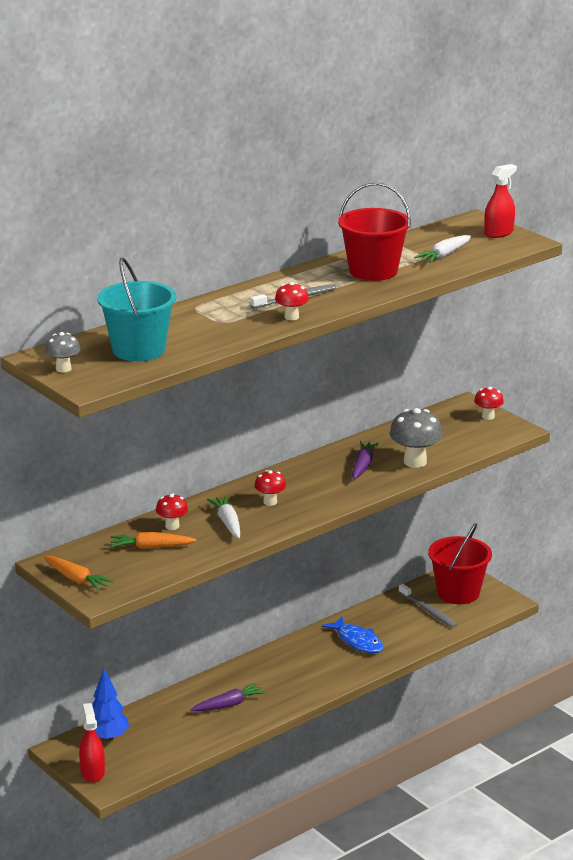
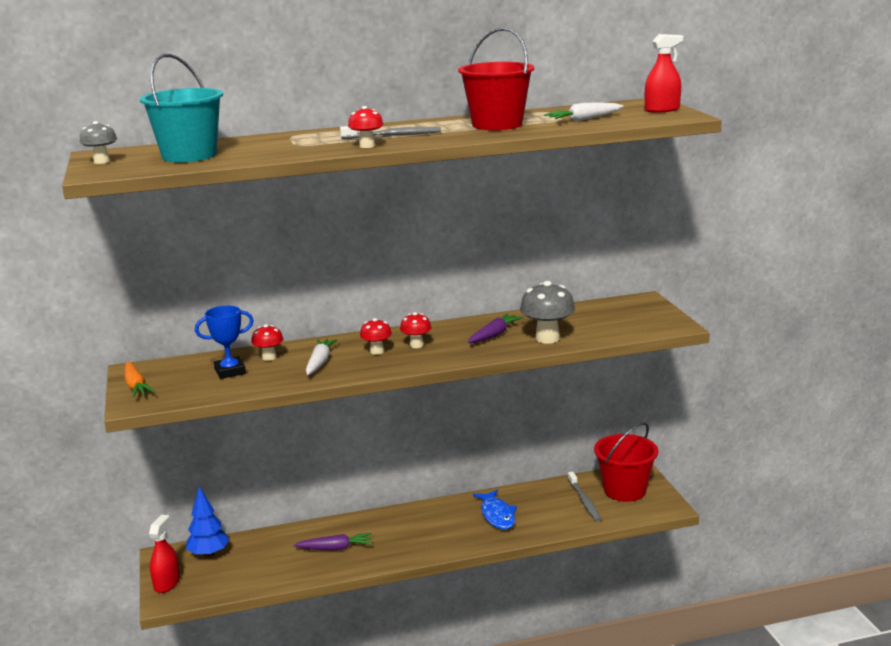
camera: 25 degrees right, 5 degrees down
(151, 547) = (230, 371): orange carrot -> blue trophy
(488, 416) = (655, 312): red mushroom -> red mushroom (416, 345)

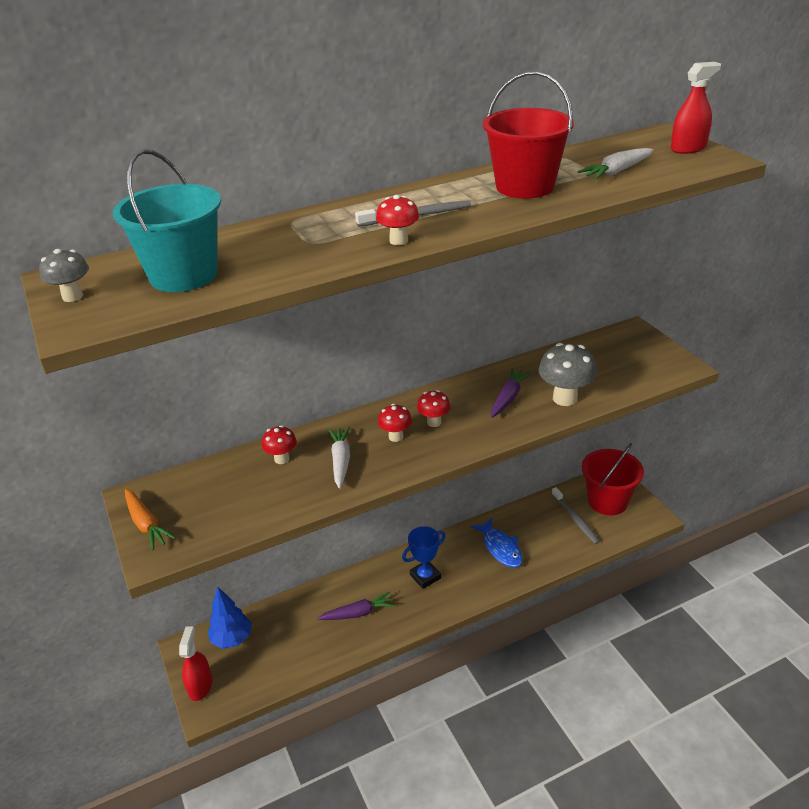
camera: 10 degrees left, 15 degrees up
(230, 371) = (246, 487): blue trophy -> blue trophy (425, 576)

